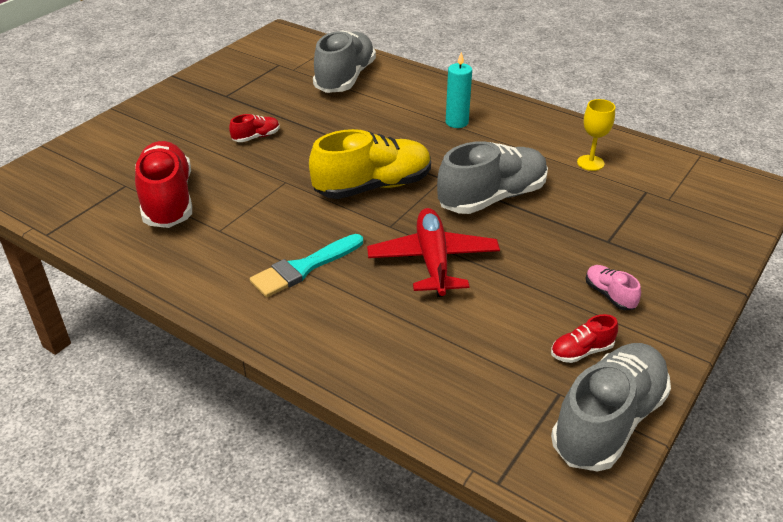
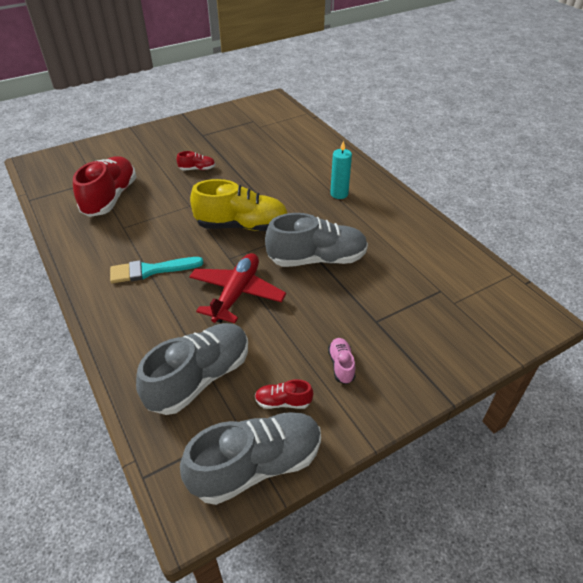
camera: 25 degrees right, 5 degrees up
(345, 78) = (288, 141): grey shoe -> grey shoe (200, 378)
(590, 163) = (414, 254): yellow goblet -> none

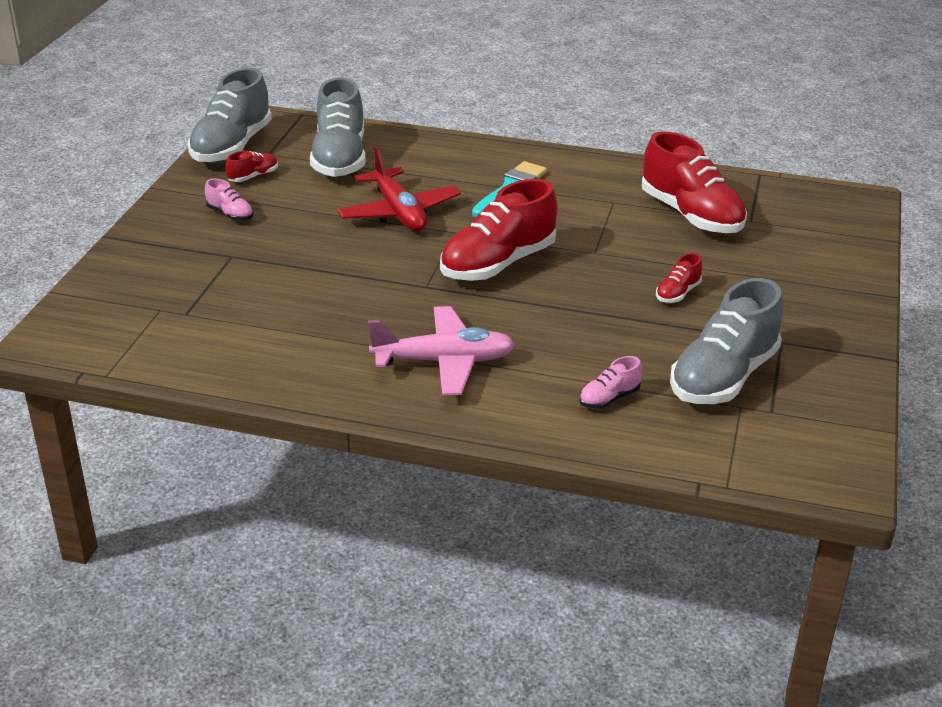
camera: 135 degrees right, 10 degrees down
(242, 226) = (498, 264): yellow shoe -> red shoe
(298, 150) = (609, 398): none -> pink shoe
(317, 259) = (362, 275): grey shoe -> grey shoe (723, 377)
(339, 194) = (444, 362): turquoise candle -> pink plane

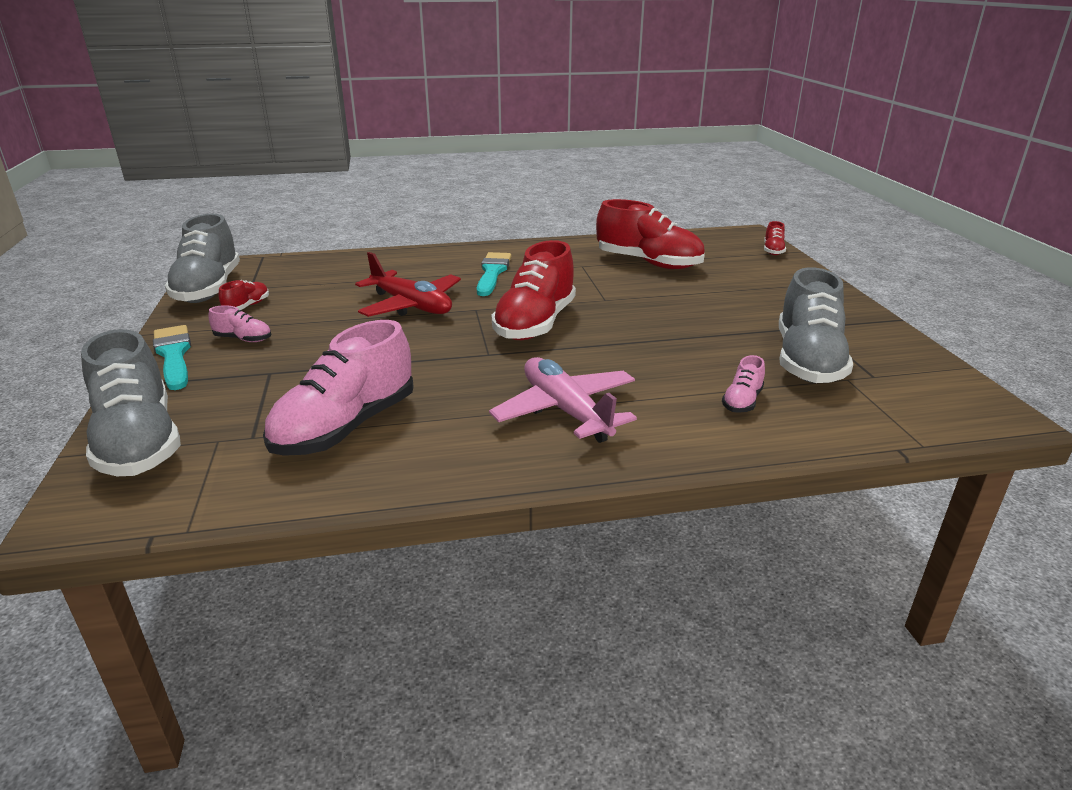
camera: 25 degrees left, 5 degrees down
(167, 217) = (174, 355): none -> turquoise brush
(258, 325) = (346, 427): none -> pink shoe
(339, 159) = (323, 279): grey shoe -> grey shoe (139, 442)
(444, 362) = (566, 411): pink plane -> pink plane turned 90 degrees counterclockwise
(677, 293) = (700, 312): red shoe -> red shoe (773, 251)

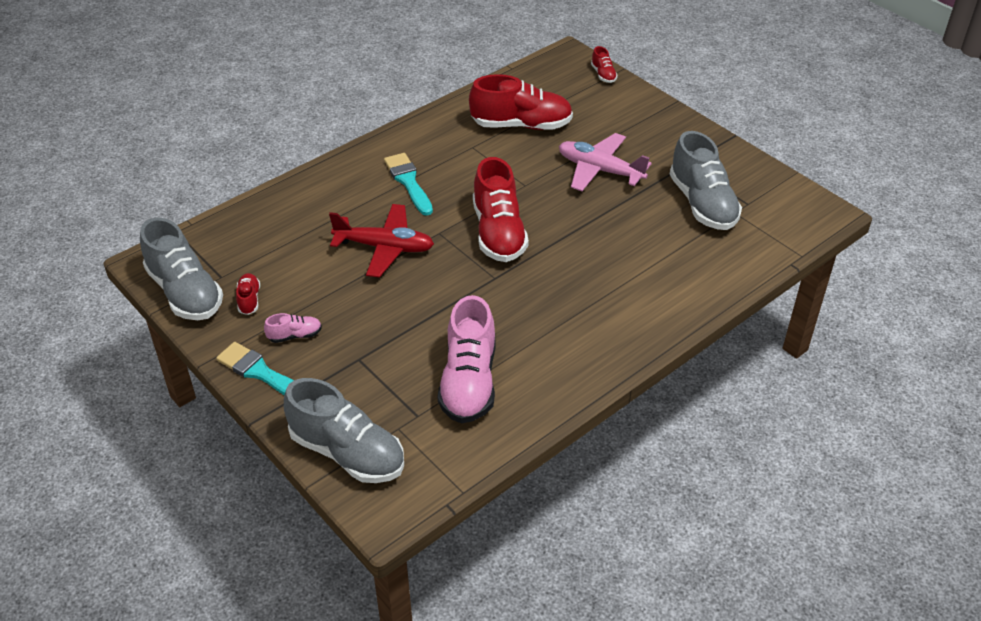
camera: 30 degrees left, 15 degrees up
(566, 411) = (591, 310): pink plane -> pink plane (600, 170)
(742, 401) = (687, 258): pink shoe -> none

